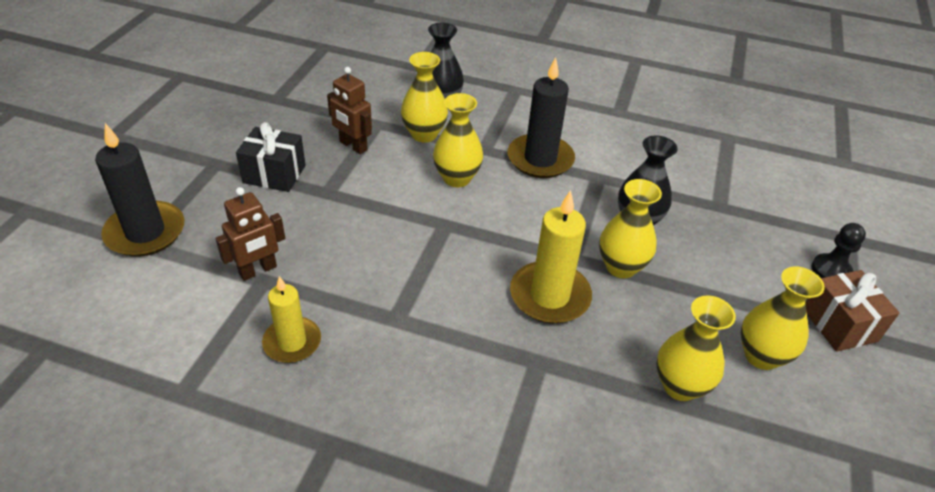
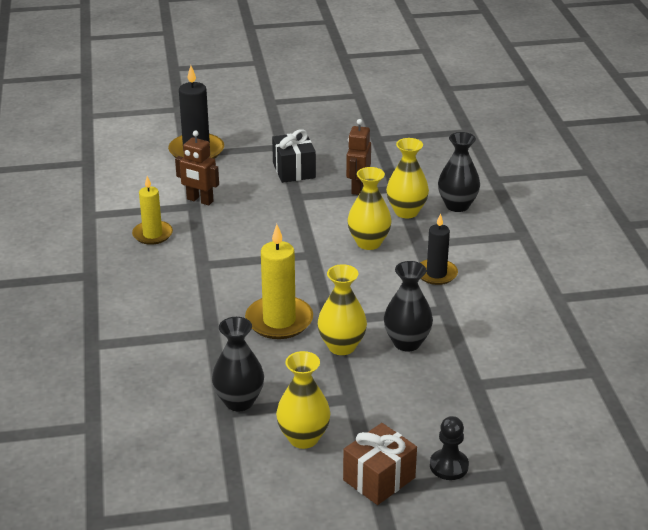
camera: 65 degrees right, 10 degrees down
(540, 159) = (436, 274): black candle -> black candle, size x0.65
(680, 386) = (239, 401): yellow vase -> black vase

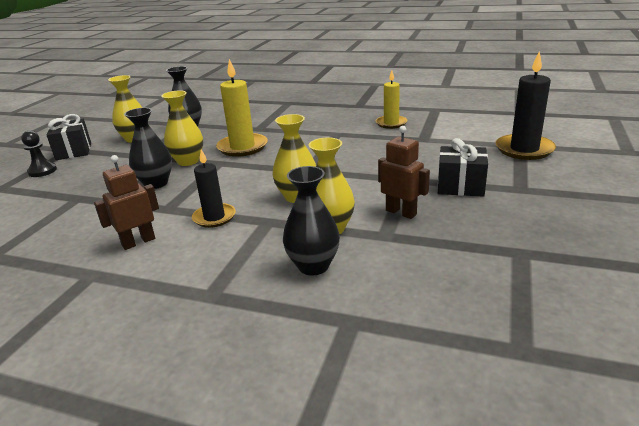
camera: 120 degrees right, 5 degrees down
(199, 200) = (430, 142): brown robot -> brown robot (138, 242)
(379, 479) = (74, 151): brown gift -> black gift

